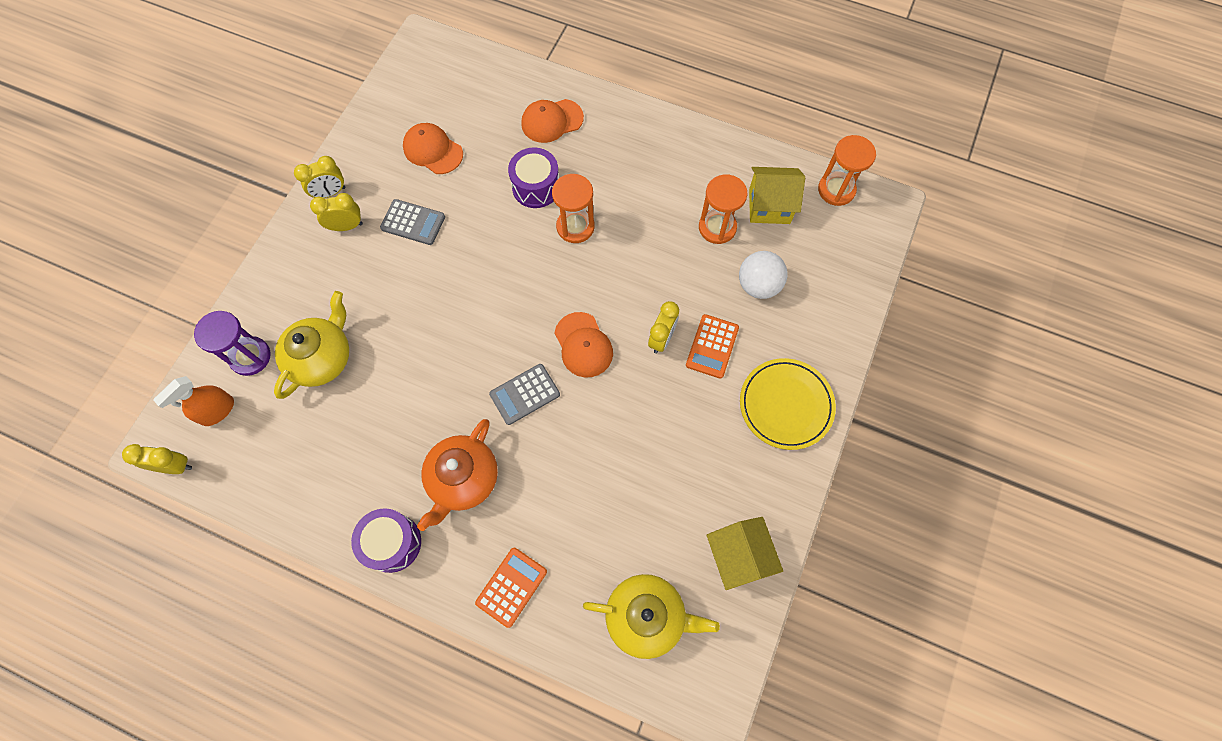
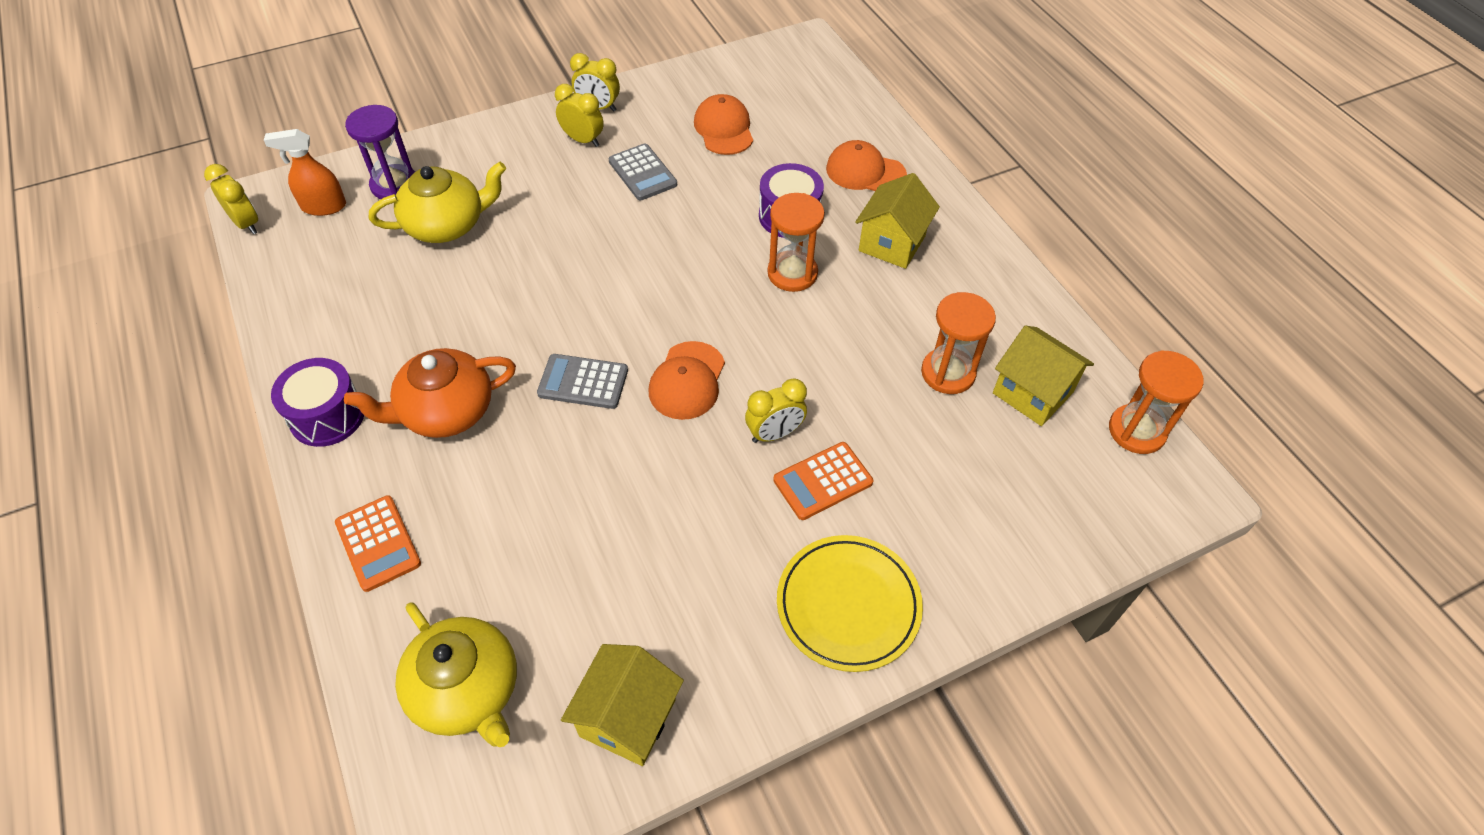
camera: 40 degrees right, 15 degrees down
(511, 587) = (378, 543): orange calculator -> orange calculator turned 75 degrees clockwise
(613, 162) = (892, 243): none -> yellow house
(758, 285) = (939, 460): white ball -> none

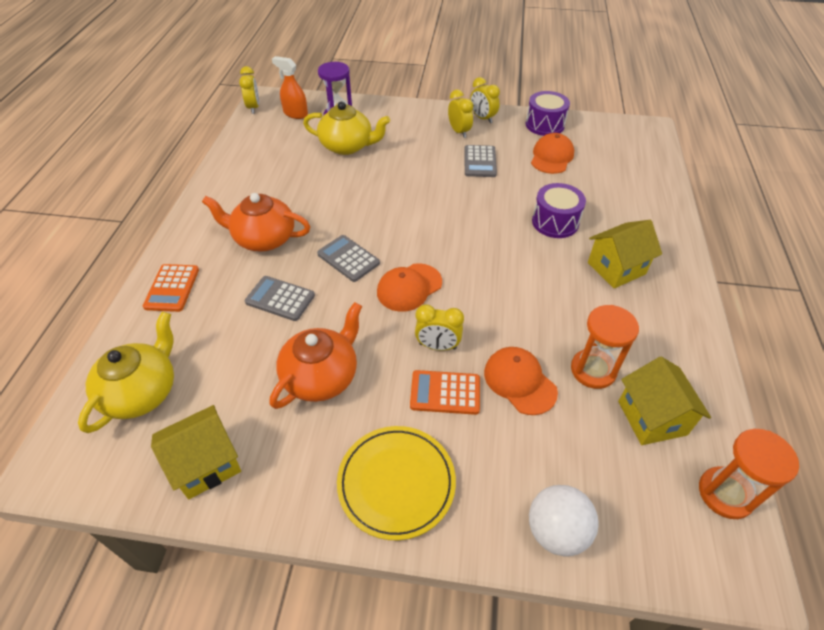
camera: 35 degrees right, 5 degrees down
(327, 416) = (207, 213): purple drum -> purple drum (544, 125)
(467, 690) = (142, 392): yellow teapot -> yellow teapot turned 150 degrees counterclockwise
(540, 478) = (280, 299): none -> grey calculator
(674, 542) = (321, 376): none -> orange teapot
(792, 273) = (529, 256): orange hourglass -> none
(865, 172) = (631, 217): orange cap -> orange cap (519, 381)
(1026, 555) = (556, 531): none -> white ball

